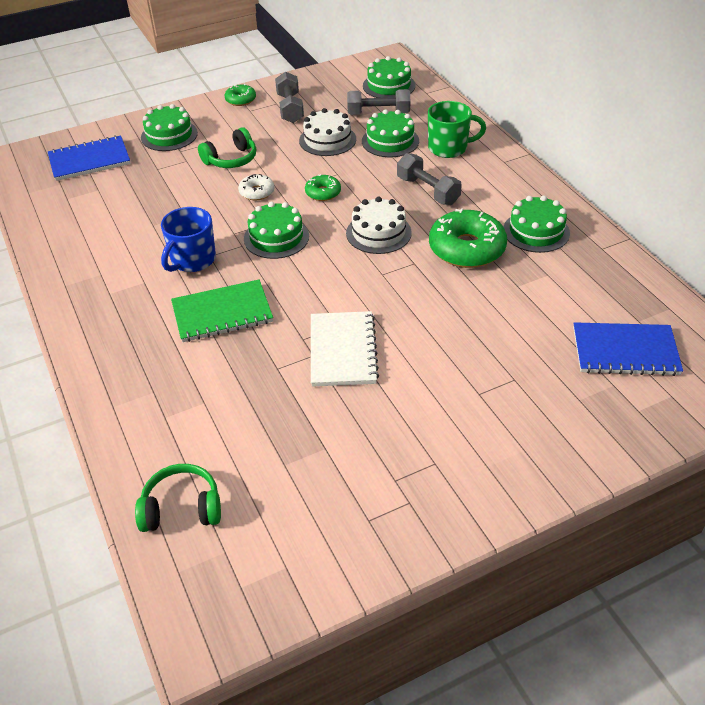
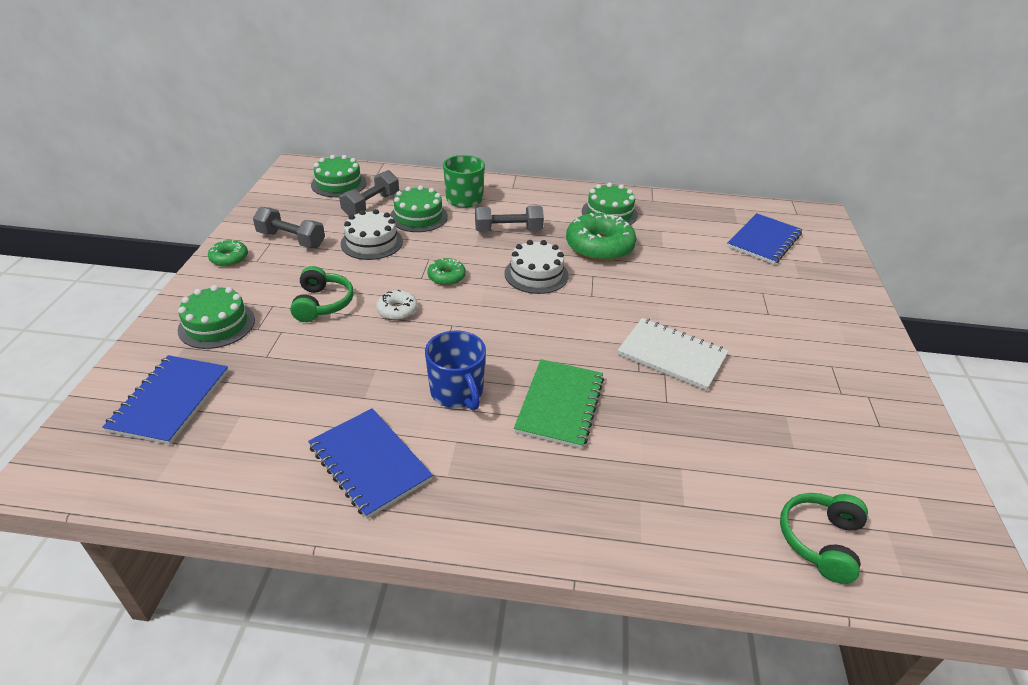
camera: 60 degrees left, 5 degrees down
(96, 257) = (369, 463): none -> blue notebook
(276, 237) = (481, 327): green cake -> none

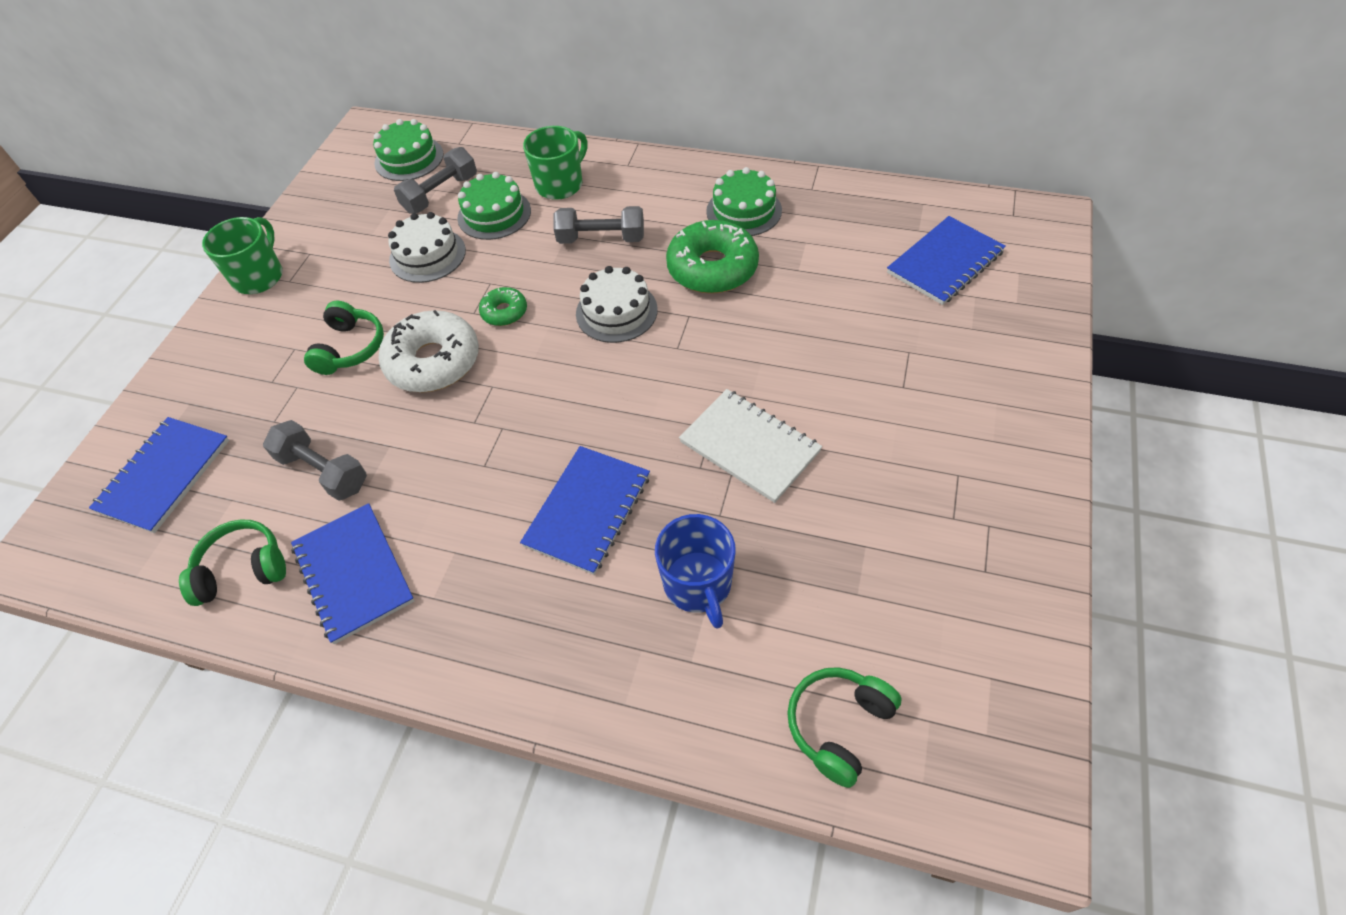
camera: 15 degrees right, 15 degrees up
(217, 325) = (229, 374): green cake -> none
(229, 258) = (259, 276): green donut -> green mug
(263, 467) = (242, 570): none -> green headphones
(291, 239) = (334, 249): grey dumbbell -> grey dumbbell (323, 471)
(397, 310) = (433, 362): white donut -> white donut, size x1.97
(457, 392) = (473, 485): blue mug -> blue mug (698, 585)
(560, 405) = (588, 511): green notebook -> blue notebook

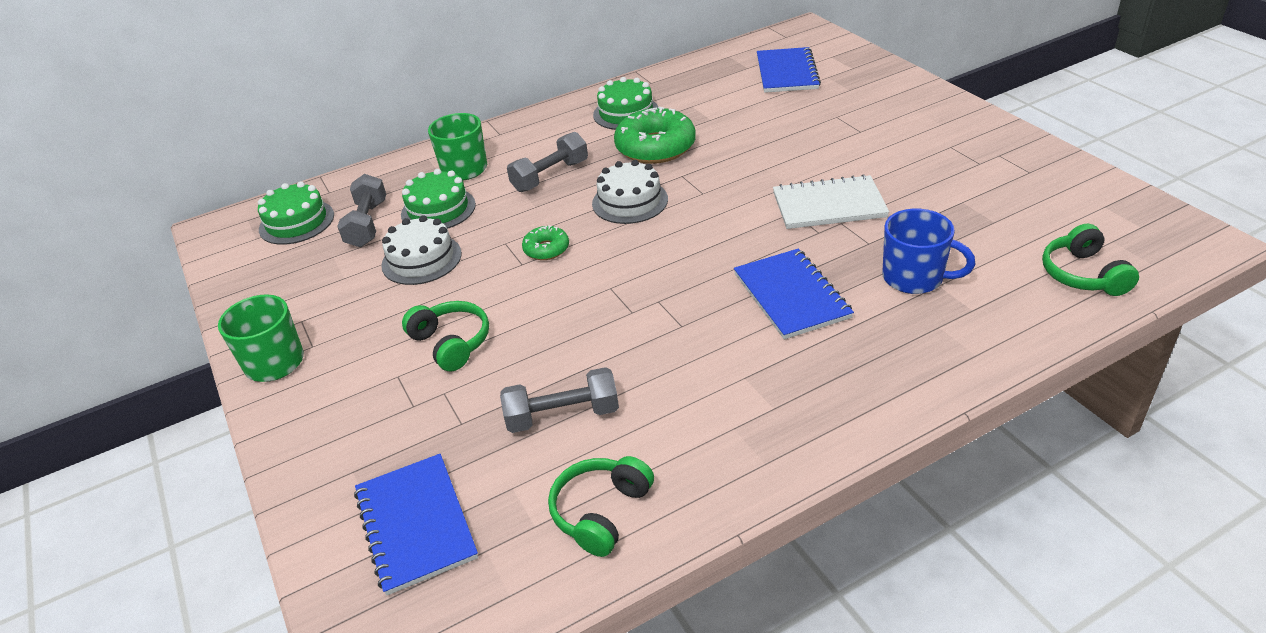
camera: 45 degrees left, 15 degrees down
(353, 573) = (695, 443): blue notebook -> none
(433, 362) = (539, 305): white donut -> none

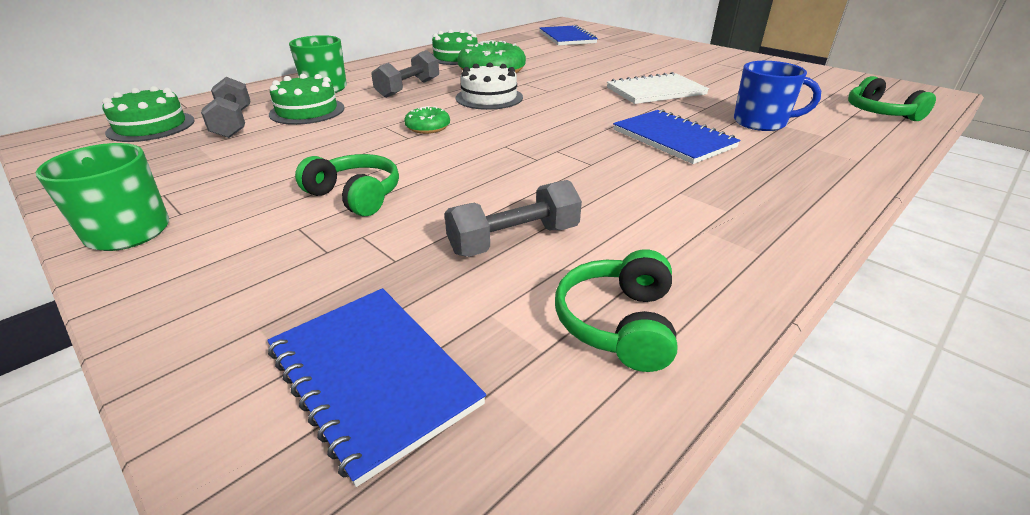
camera: 20 degrees left, 5 degrees down
(421, 259) = (300, 141): white cake -> none

